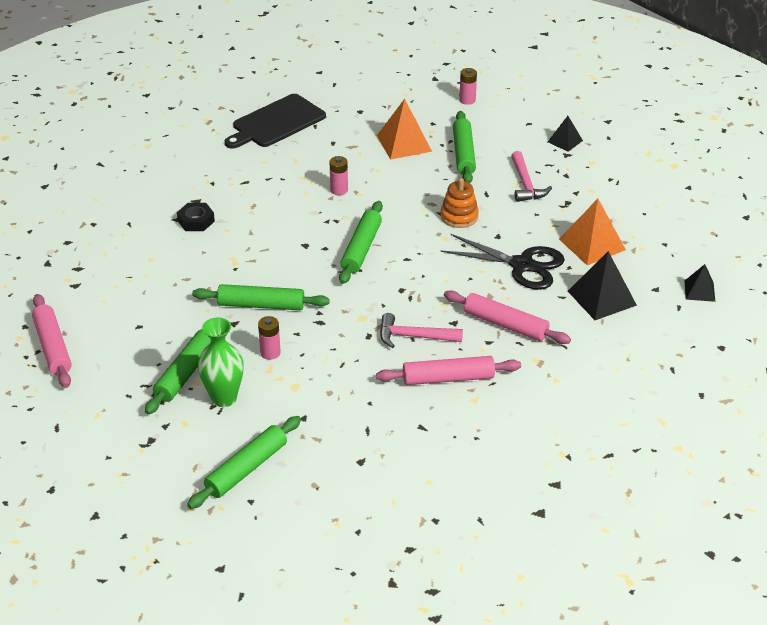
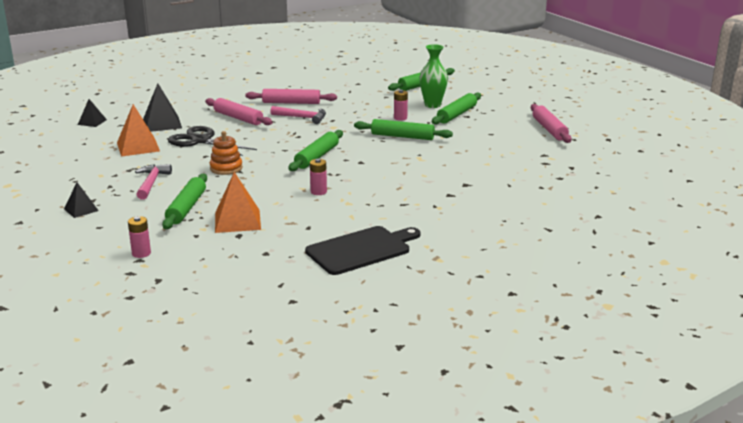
camera: 170 degrees left, 15 degrees down
(196, 221) = (450, 182): black nut -> none

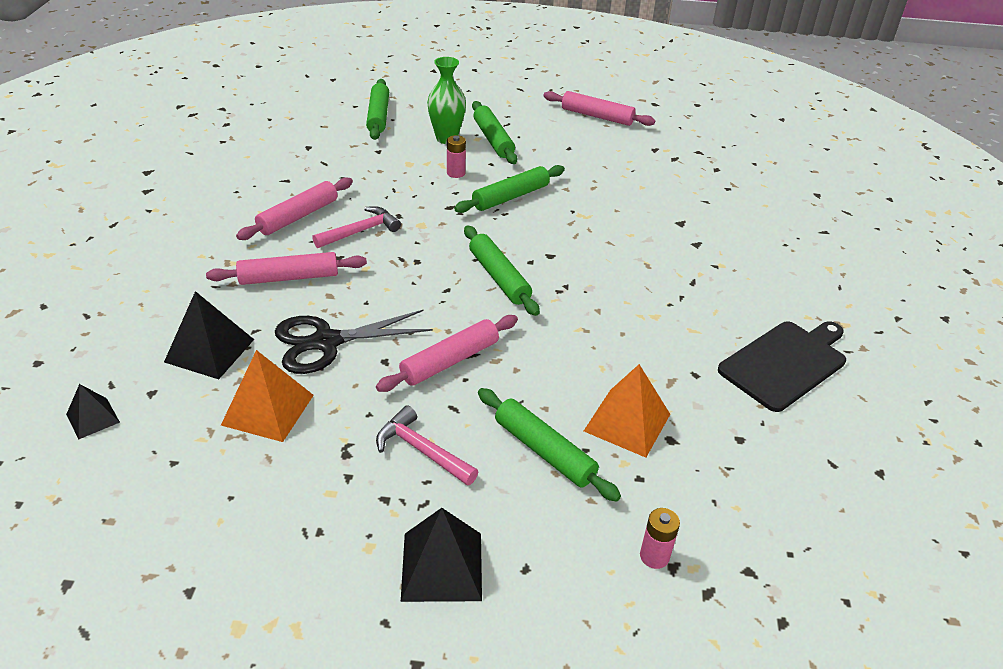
camera: 55 degrees left, 15 degrees up
(81, 210) = (442, 566): black pyramid -> black pyramid, size x1.71
(226, 168) = (450, 361): orange stacking toy -> pink rolling pin
(318, 192) = (603, 322): pink battery -> none
(361, 250) = (785, 363): black cutting board -> black cutting board turned 45 degrees clockwise

